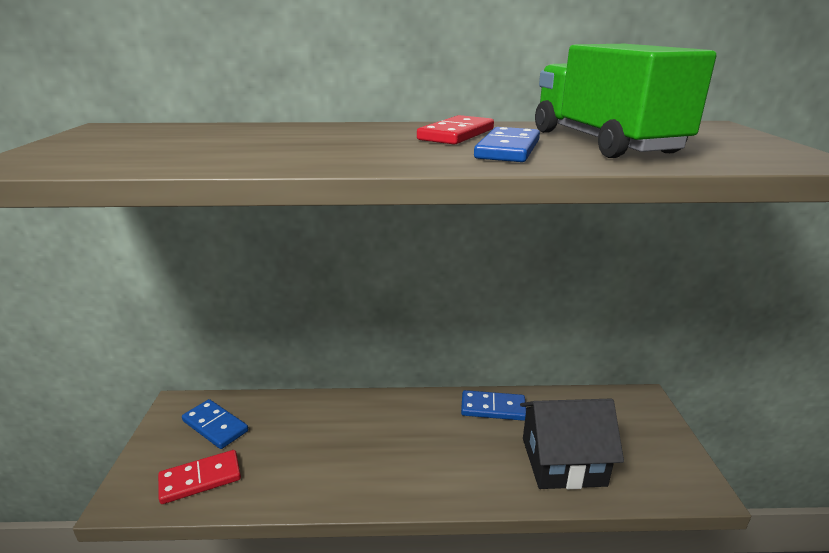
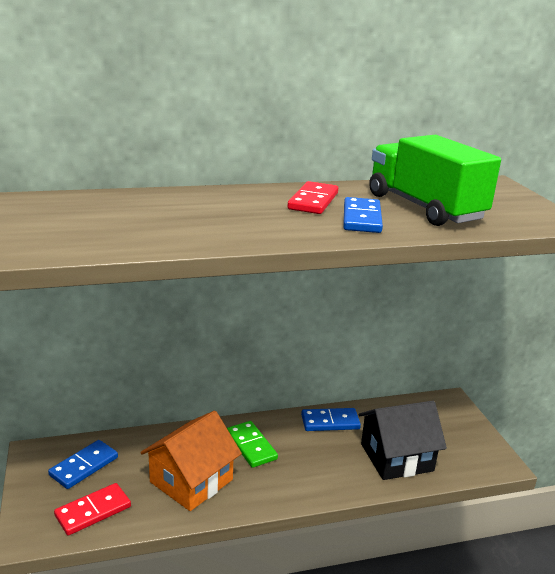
camera: 15 degrees left, 0 degrees up
(215, 426) = (84, 466): blue domino -> blue domino turned 75 degrees counterclockwise
(316, 458) = (191, 481): none -> orange house
(396, 425) = (251, 446): none -> green domino

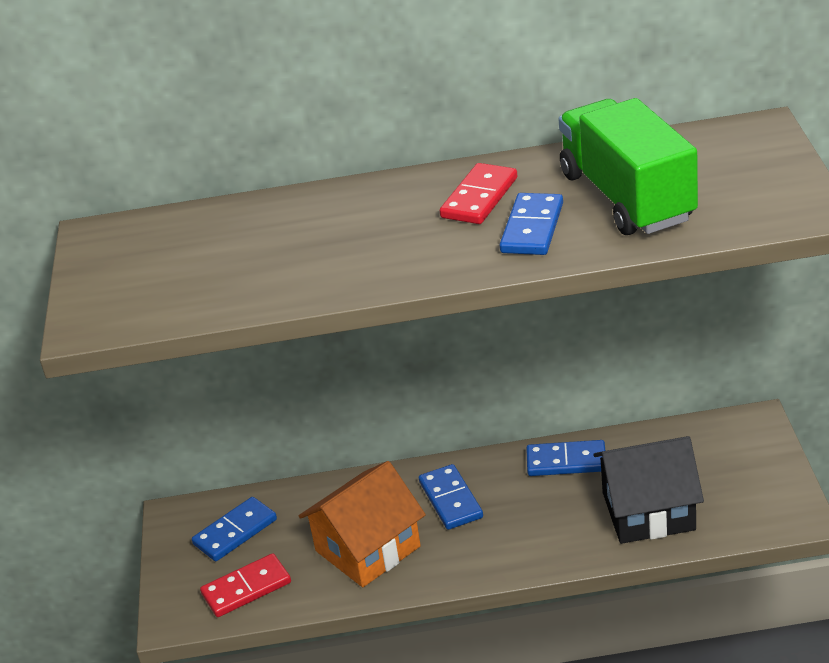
camera: 15 degrees right, 10 degrees up
(251, 446) = (451, 500): green domino -> blue domino

